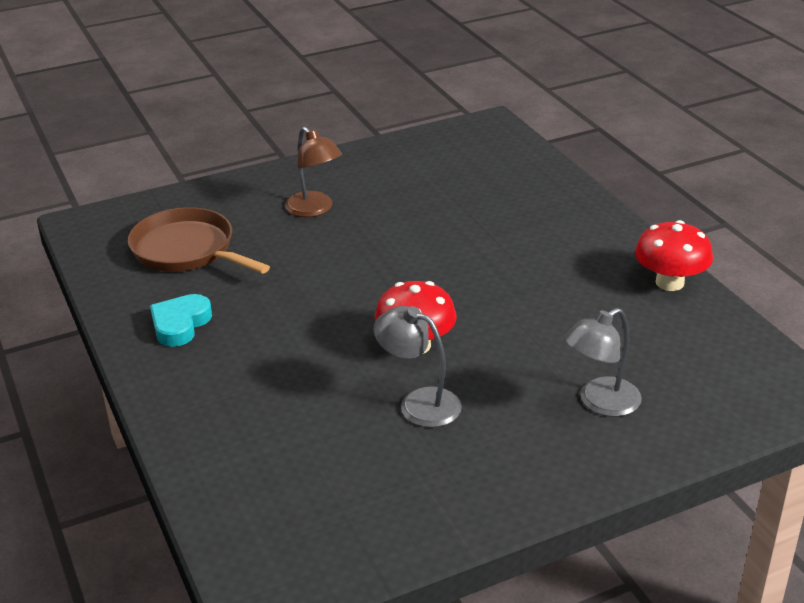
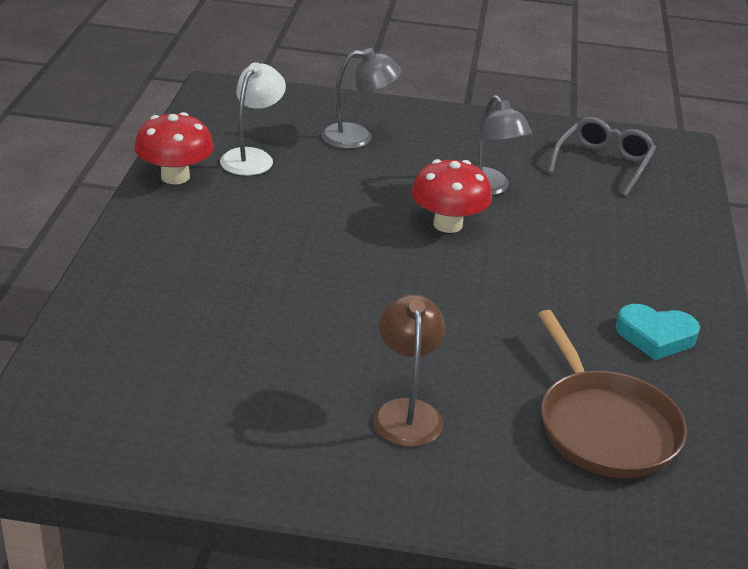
camera: 150 degrees left, 0 degrees up
(180, 324) = (655, 336): turquoise heart -> turquoise heart turned 45 degrees clockwise
(332, 504) = (603, 163): none -> grey glasses
(648, 330) = (252, 157): none -> white lamp

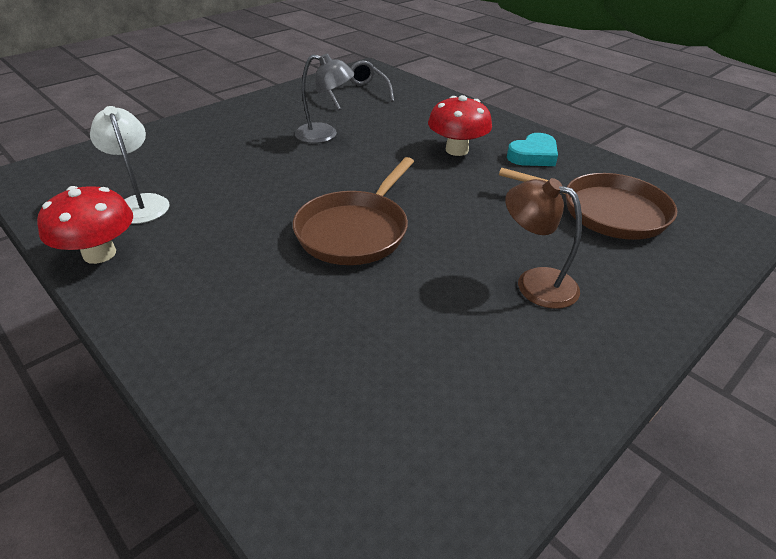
camera: 50 degrees left, 5 degrees up
(353, 278) = (355, 231): none -> brown pan
(358, 137) = (194, 150): grey lamp -> none
(447, 224) = (343, 166): red mushroom -> red mushroom (457, 150)

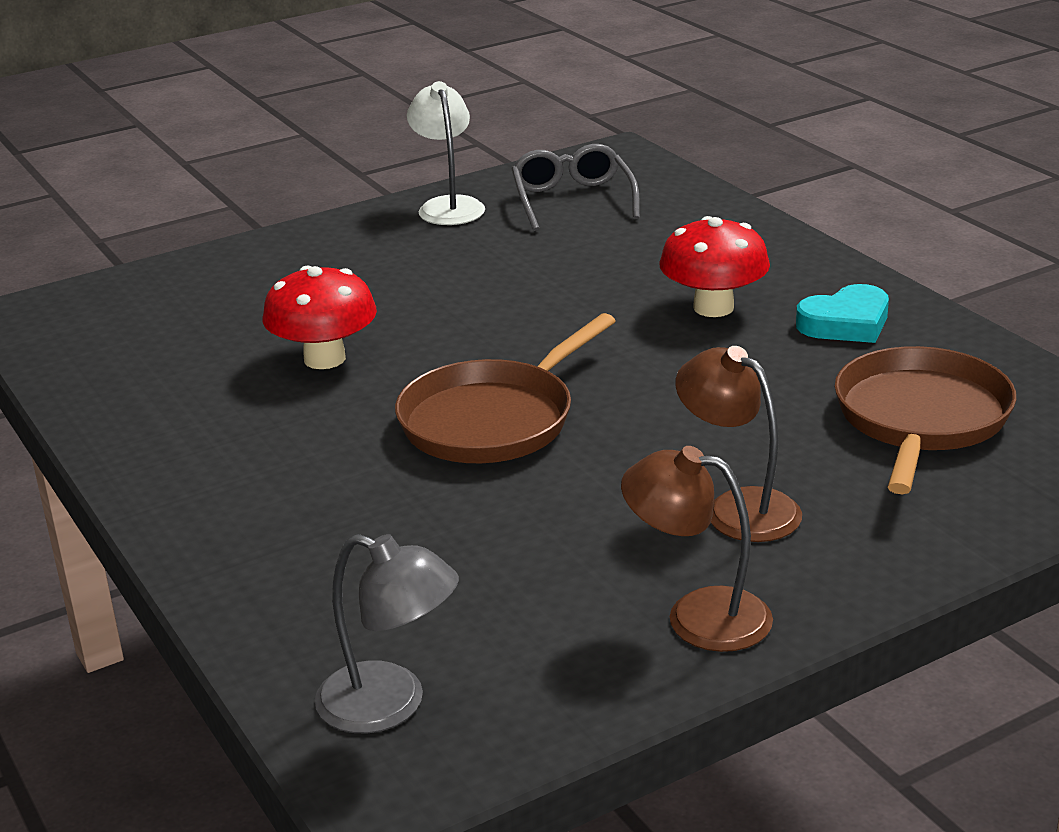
camera: 15 degrees right, 10 degrees down
(99, 254) = (123, 424): red mushroom -> red mushroom (324, 359)
(140, 203) = (187, 361): white lamp -> white lamp (448, 206)
(325, 135) = (497, 272): grey lamp -> grey lamp (390, 705)
(551, 374) = (698, 616): none -> brown lamp
(607, 212) = (920, 419): brown pan -> brown pan turned 105 degrees counterclockwise

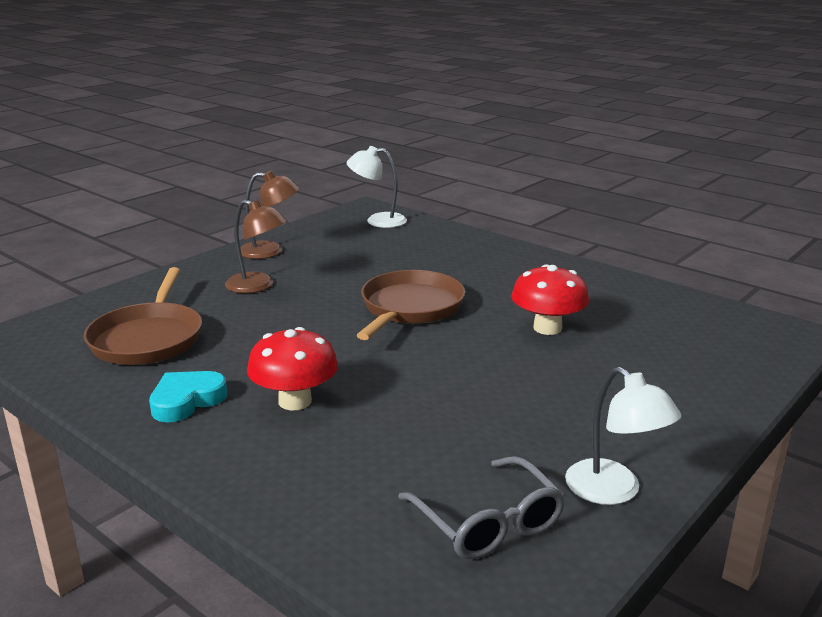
camera: 160 degrees right, 5 degrees down
(390, 705) = (378, 220): grey lamp -> white lamp

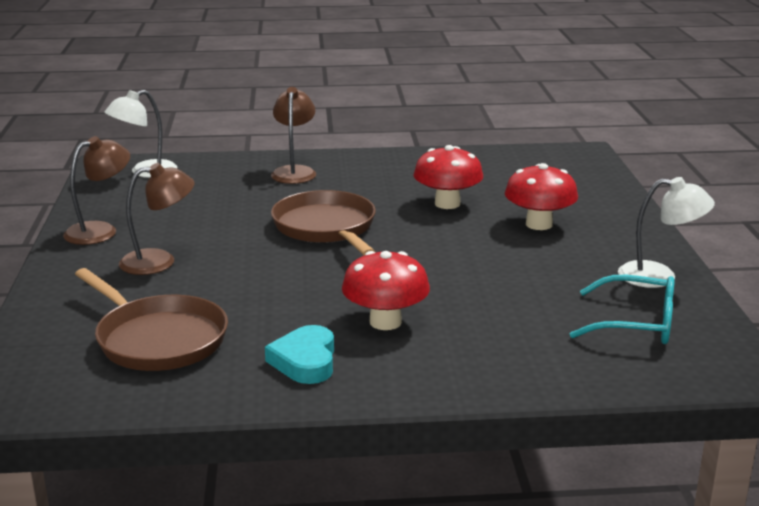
camera: 45 degrees left, 0 degrees up
(478, 255) = (294, 172): none -> brown lamp
(489, 523) = (637, 324): grey glasses -> turquoise glasses
(594, 382) = (539, 224): none -> red mushroom

